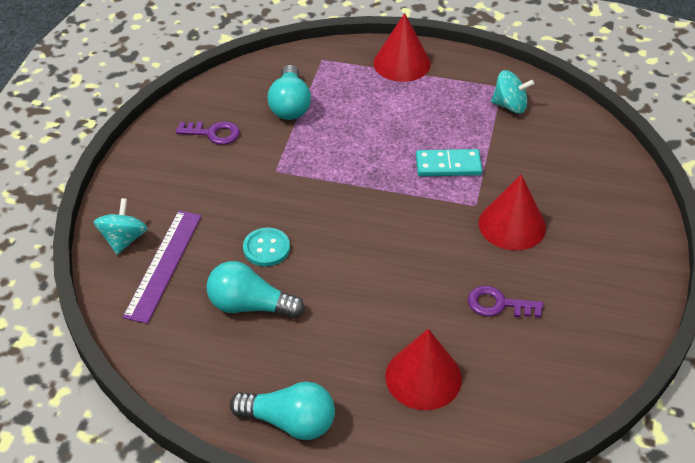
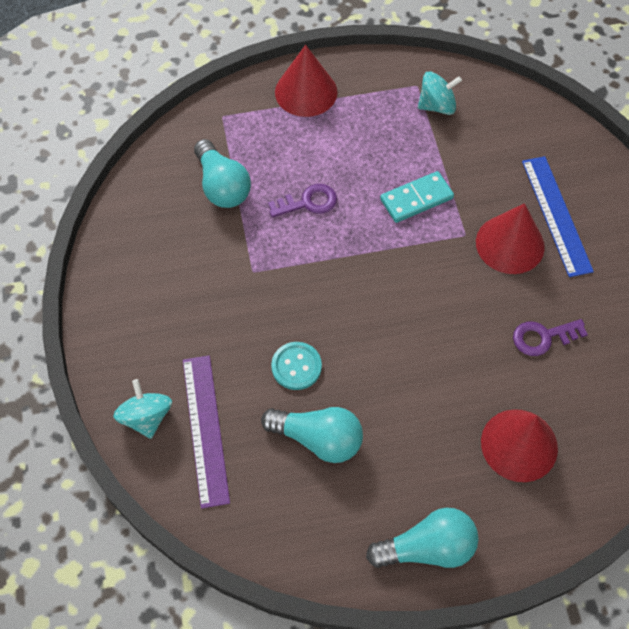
camera: 25 degrees left, 15 degrees up
(213, 133) = (163, 251): purple key -> purple key (308, 202)
(250, 306) = (318, 439): turquoise light bulb -> turquoise light bulb turned 150 degrees counterclockwise
(569, 218) = (556, 215): none -> blue ruler

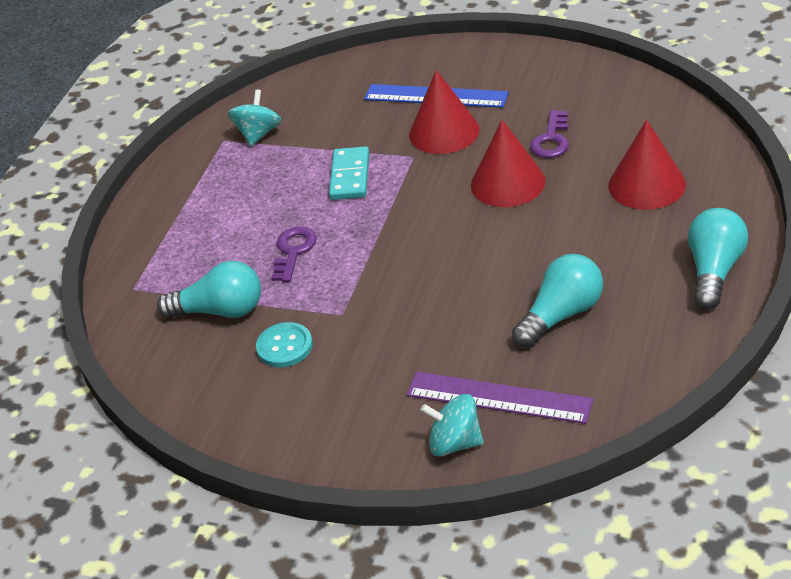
camera: 55 degrees left, 20 degrees down
(296, 366) = (473, 309): turquoise button -> turquoise button (284, 346)
(306, 92) = (161, 218): red cone -> red cone (508, 183)

